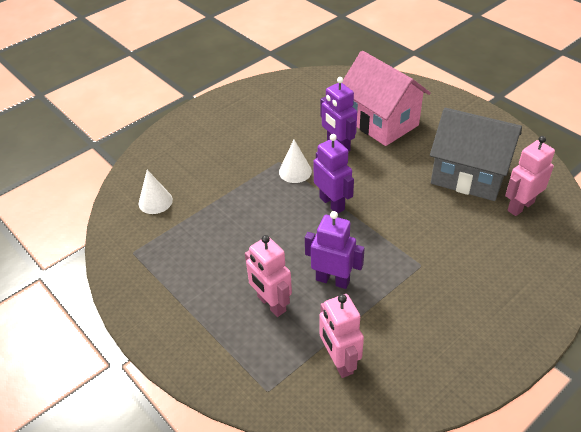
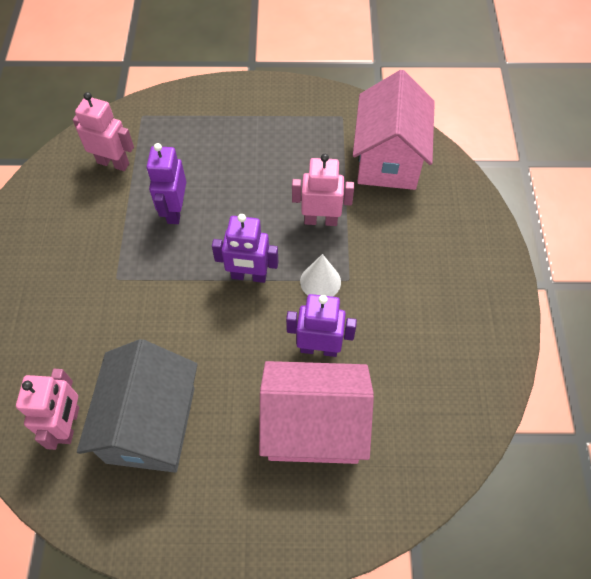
camera: 130 degrees right, 15 degrees up
(155, 201) = (388, 159): white cone -> pink house
(271, 304) = (200, 161): pink robot -> pink robot (320, 220)
(333, 280) = (175, 211): purple robot -> purple robot turned 120 degrees clockwise
(468, 176) = (151, 424): grey house -> grey house turned 60 degrees counterclockwise

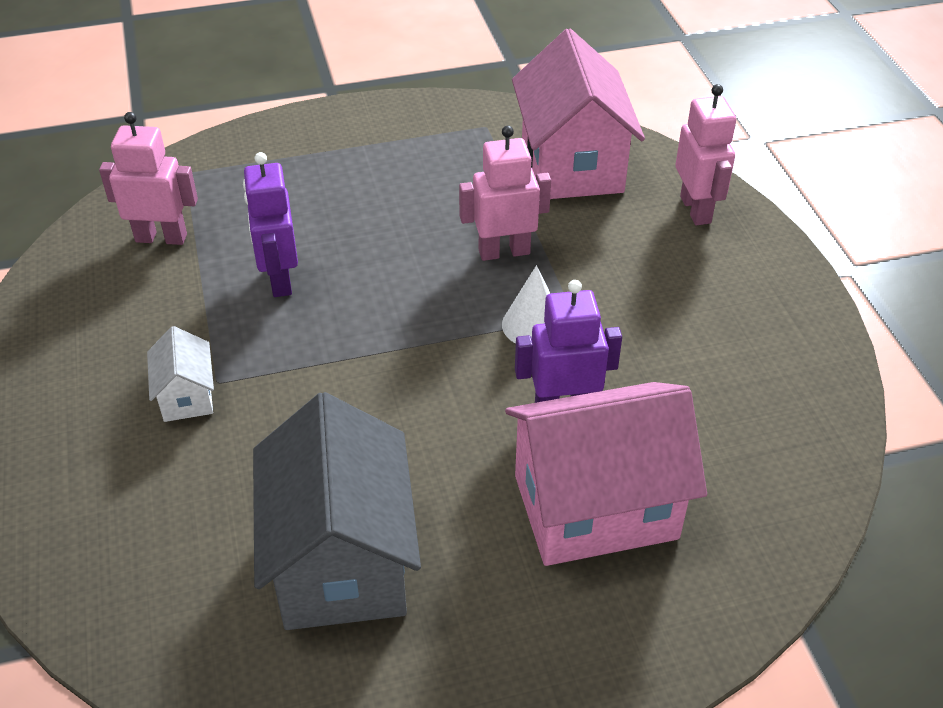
camera: 15 degrees left, 15 degrees down
(69, 425) = (206, 591): pink robot -> pink robot (696, 209)
(96, 285) = (186, 396): none -> white house
(249, 276) = (423, 339): purple robot -> none

